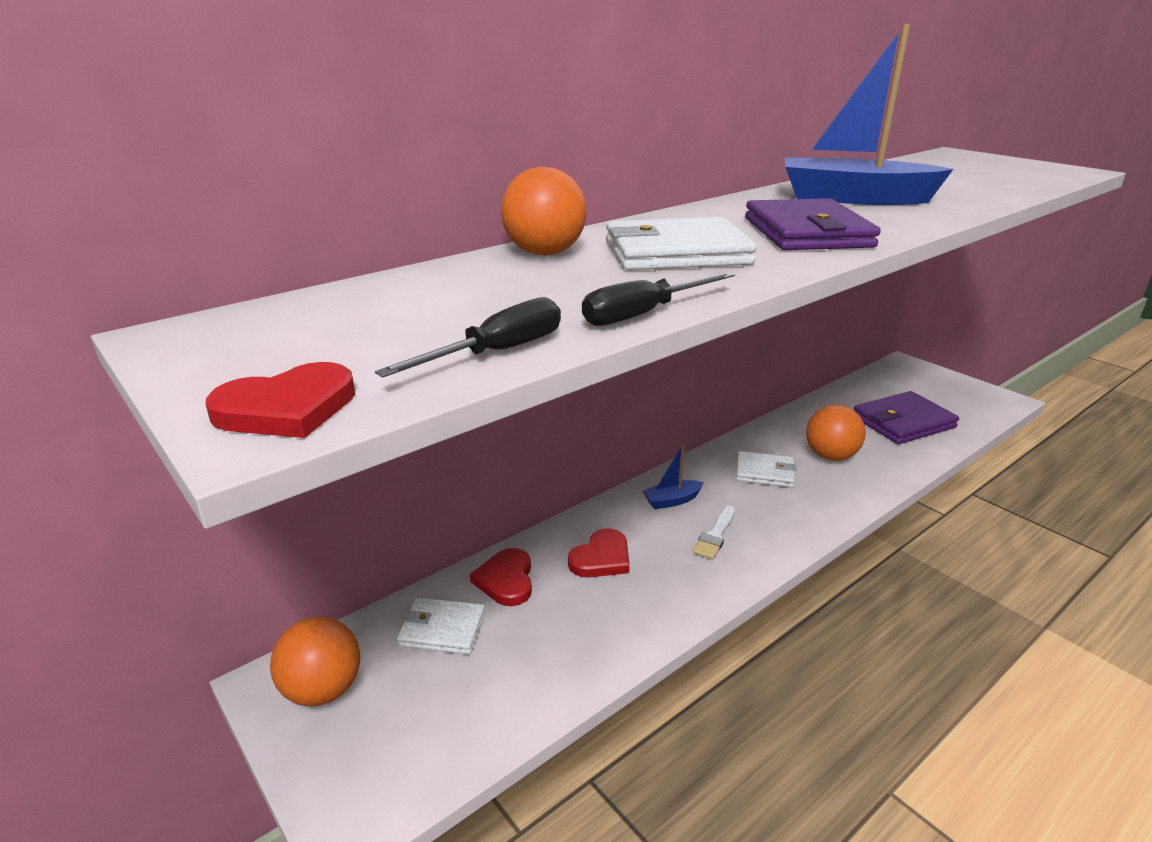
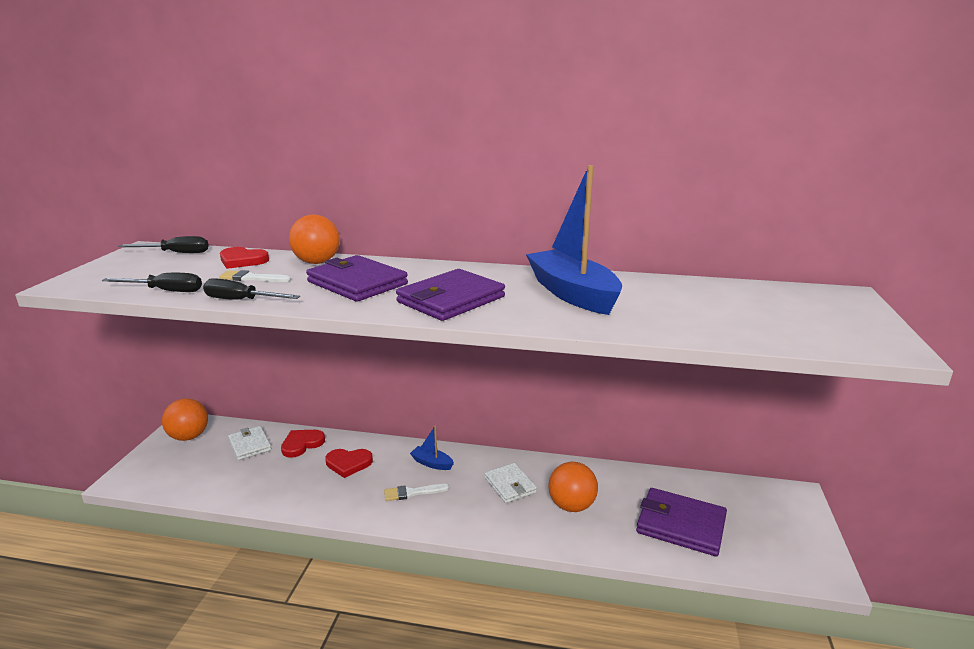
camera: 50 degrees right, 5 degrees down
(277, 317) = (176, 253): none -> black screwdriver
(287, 408) = (86, 281): red heart -> red heart (242, 260)
(544, 294) = (251, 278): none -> white brush
(676, 252) = (357, 283): white wallet -> purple wallet

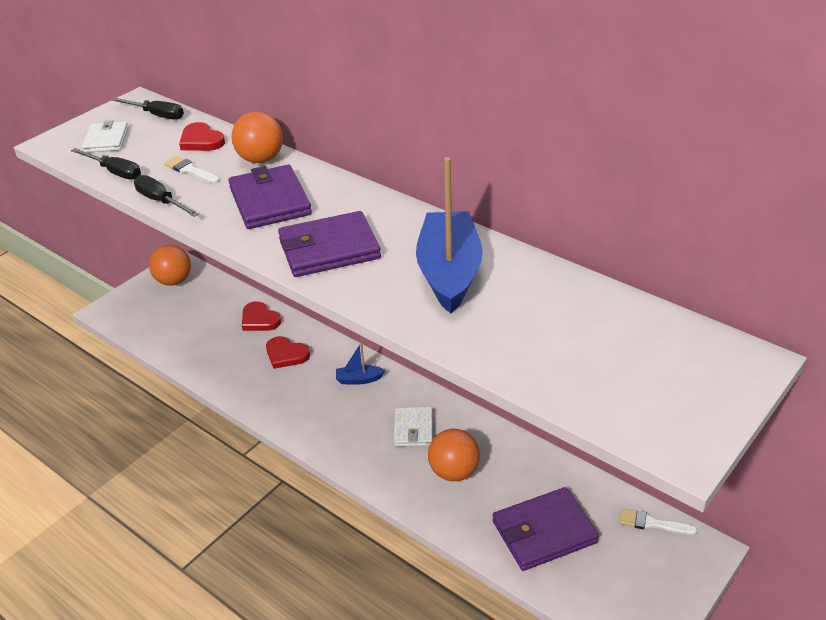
camera: 30 degrees right, 15 degrees up
(250, 445) = (217, 306): white wallet -> white wallet (106, 140)
(302, 444) = (259, 319): red heart -> red heart turned 120 degrees counterclockwise
(412, 493) = (320, 405): white brush -> white brush (652, 523)
(432, 463) = (359, 379): blue boat -> blue boat turned 60 degrees counterclockwise
(680, 525) = (544, 532): purple wallet -> purple wallet turned 75 degrees counterclockwise

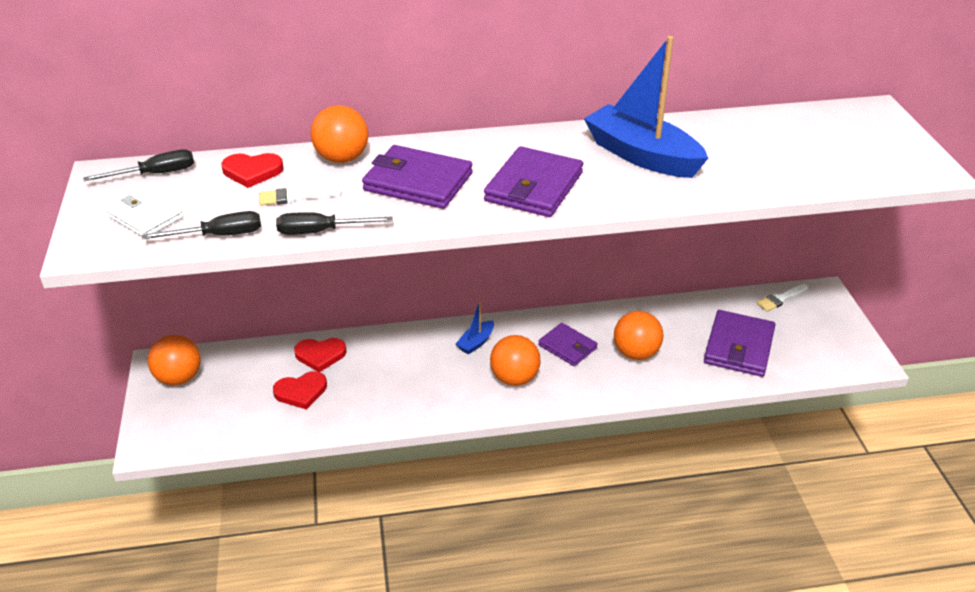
camera: 50 degrees left, 0 degrees up
(286, 354) = (389, 364): red heart -> red heart (301, 392)
(343, 423) = (514, 378): none -> orange ball
(413, 429) = (567, 347): white wallet -> purple wallet

